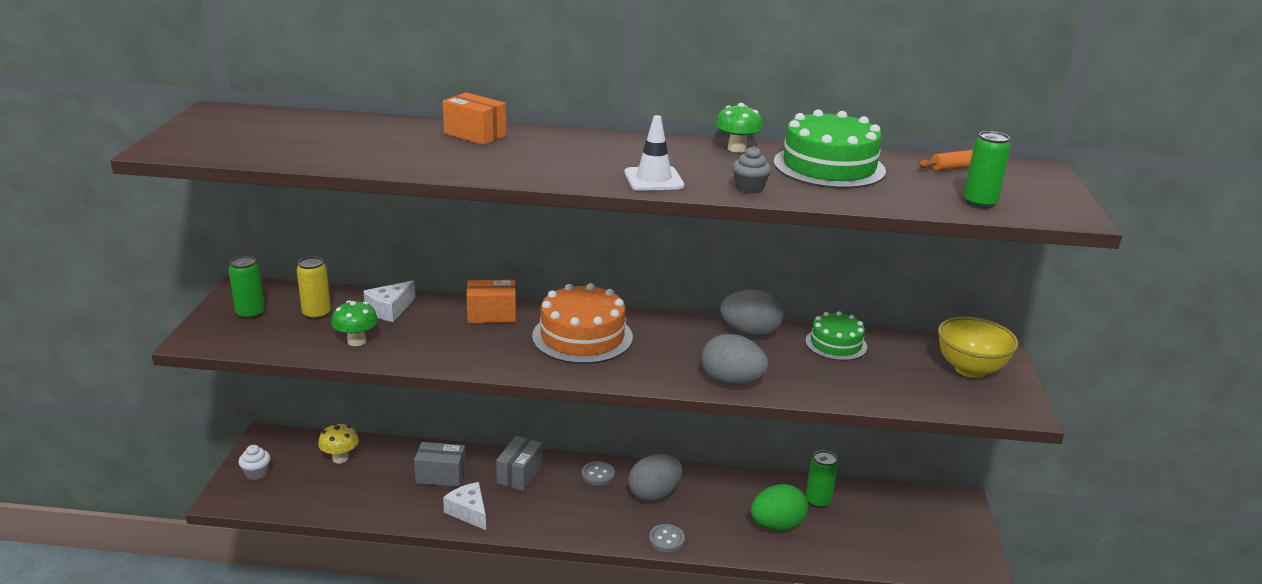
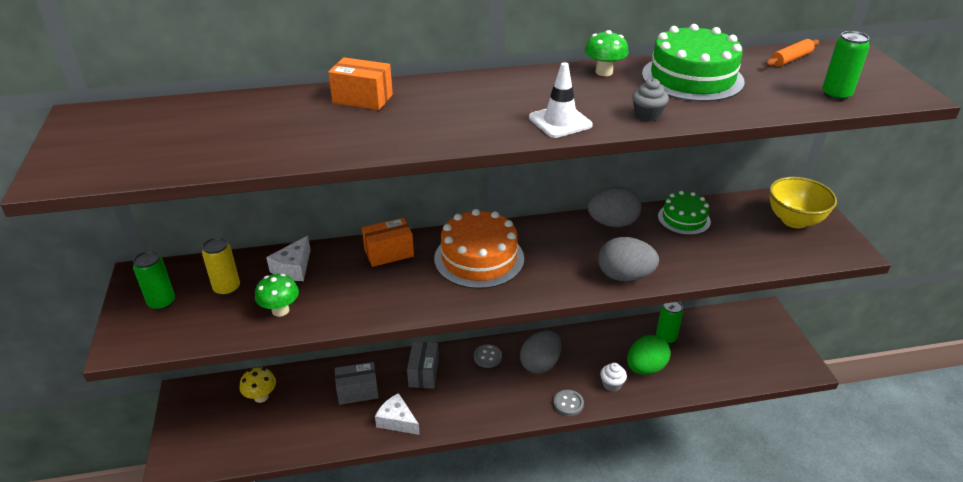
camera: 15 degrees left, 10 degrees up
(256, 473) = (190, 432): white cupcake -> white cupcake (611, 384)

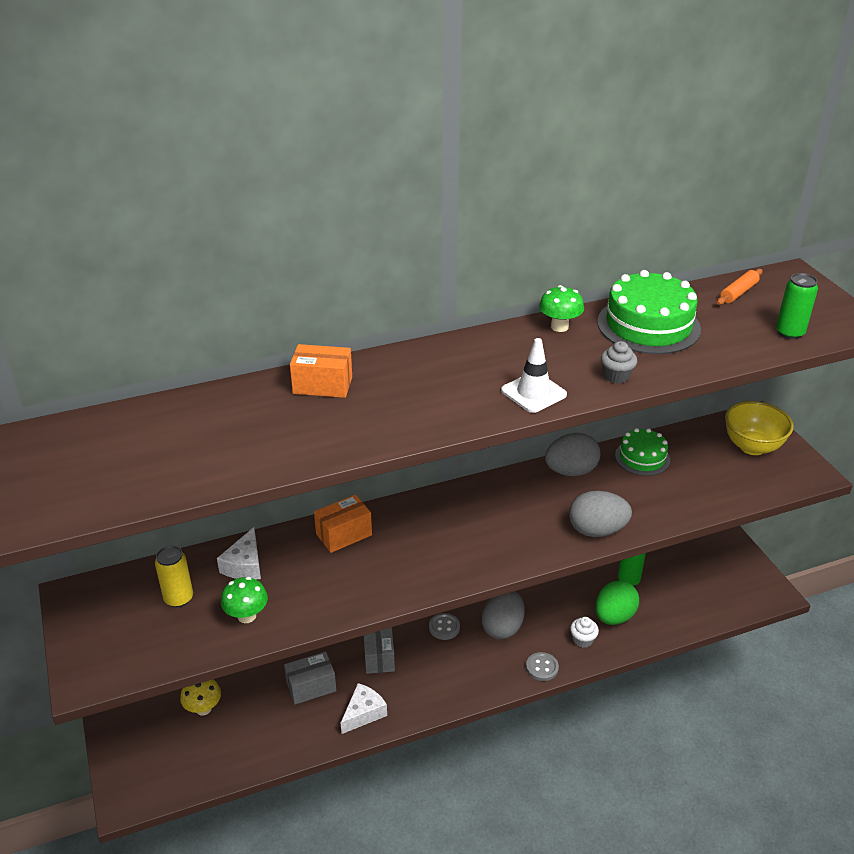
camera: 10 degrees left, 0 degrees up
(162, 302) = (111, 624): green can -> none
(397, 421) = (363, 713): white cheese -> white cheese turned 105 degrees clockwise
(479, 258) = (442, 529): orange cake -> none

